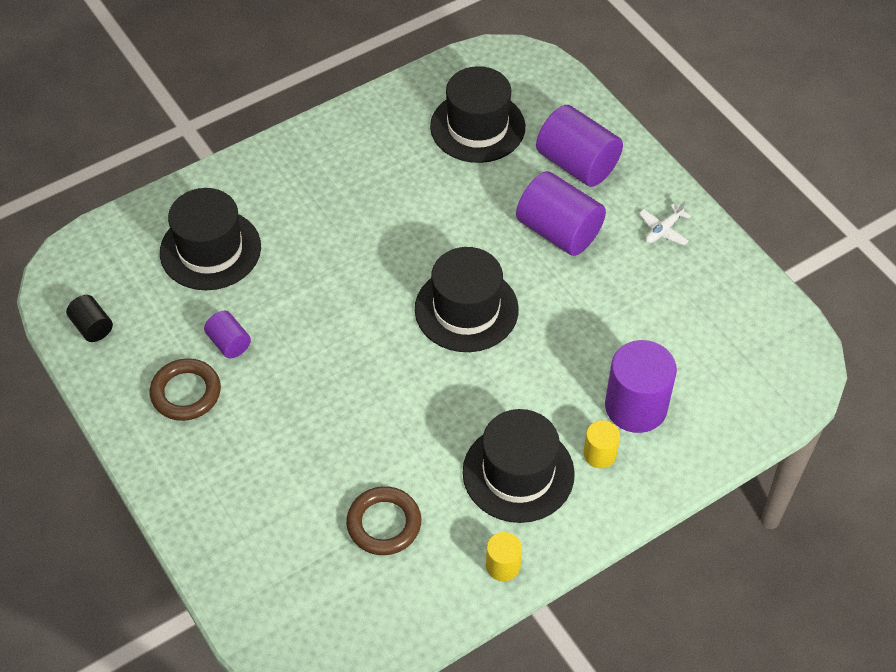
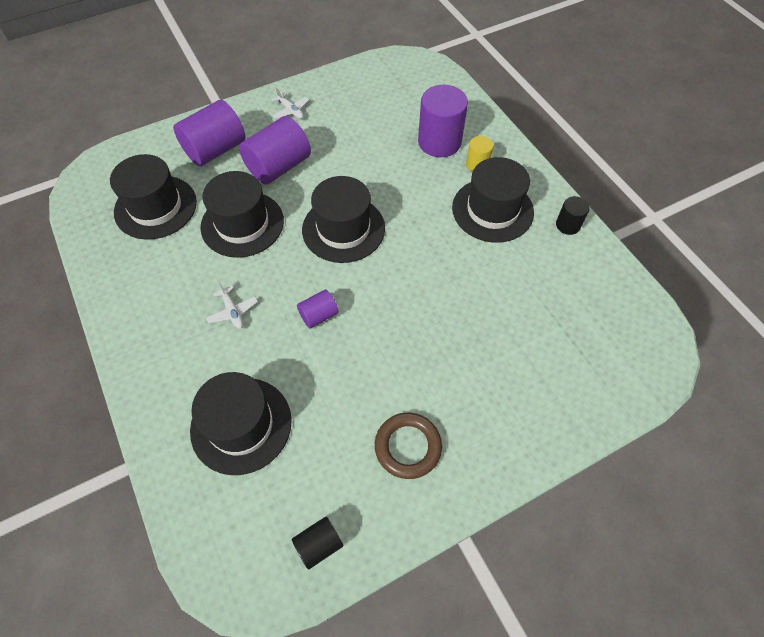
camera: 85 degrees left, 5 degrees up
(229, 343) = (355, 408): purple cylinder -> purple cylinder (319, 315)
(341, 221) = (233, 311): none -> white plane
(384, 524) = (538, 295): brown ring -> none
(462, 210) = (242, 224): none -> black hat
(503, 565) = (568, 225): yellow cylinder -> black cylinder

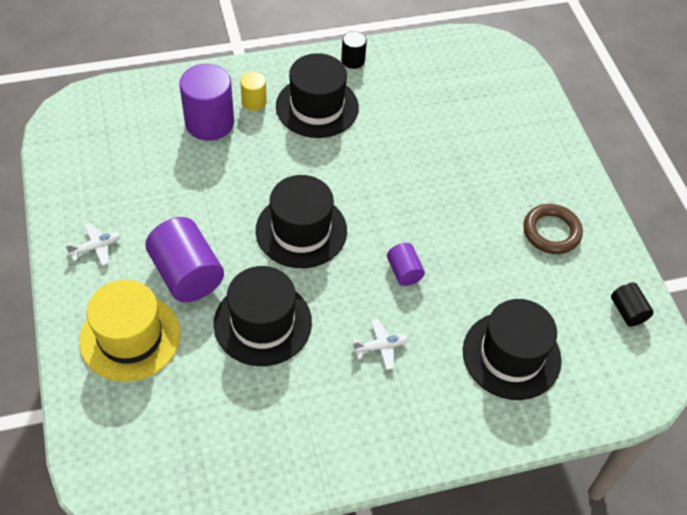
camera: 80 degrees left, 5 degrees down
(155, 207) = (204, 413): black hat -> none
(215, 150) = (130, 337): purple cylinder -> yellow hat

